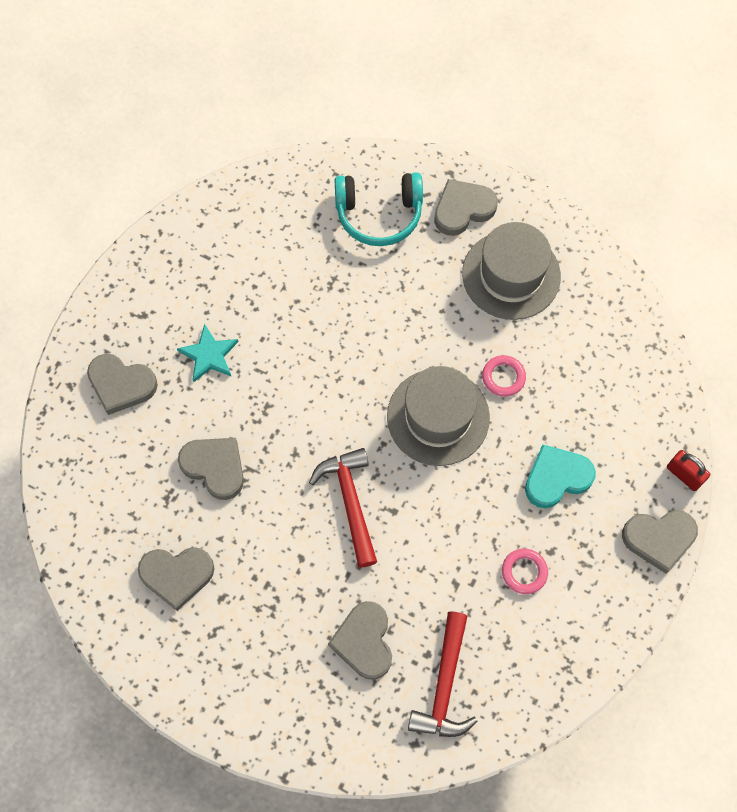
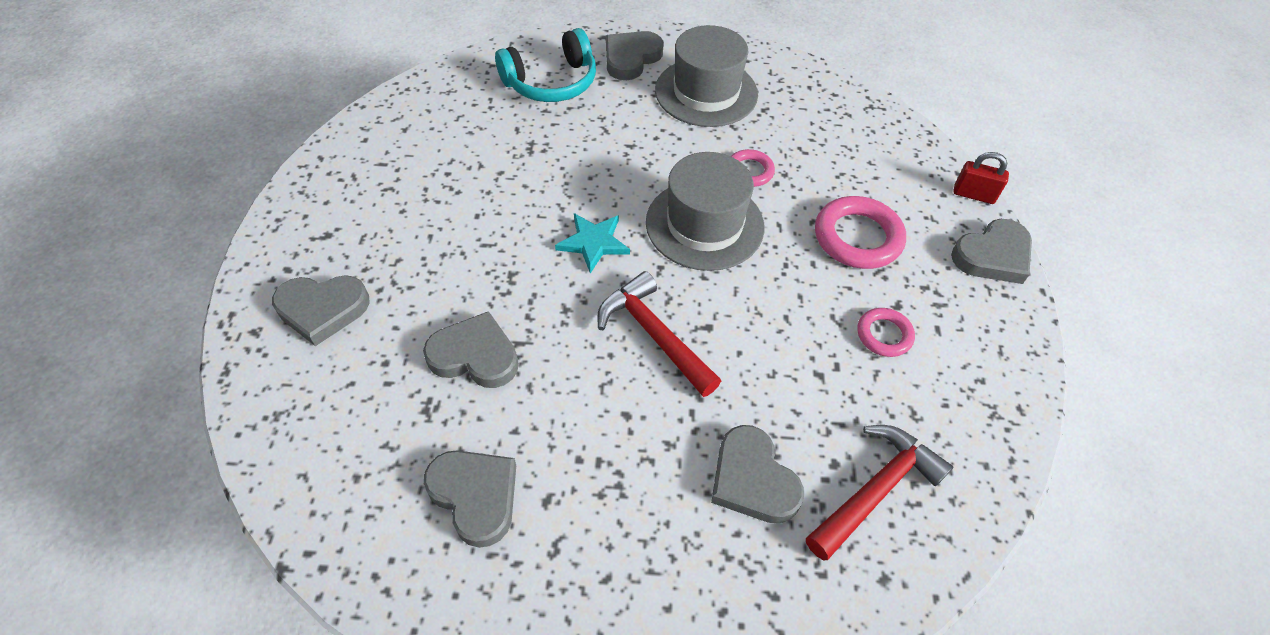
camera: 25 degrees left, 15 degrees down
(177, 575) = (475, 496): grey heart -> grey heart turned 105 degrees counterclockwise
(209, 355) = (421, 248): turquoise star -> turquoise star (593, 243)
(444, 685) = (875, 490): red hammer -> red hammer turned 120 degrees counterclockwise
(556, 478) = (857, 237): turquoise heart -> pink ring

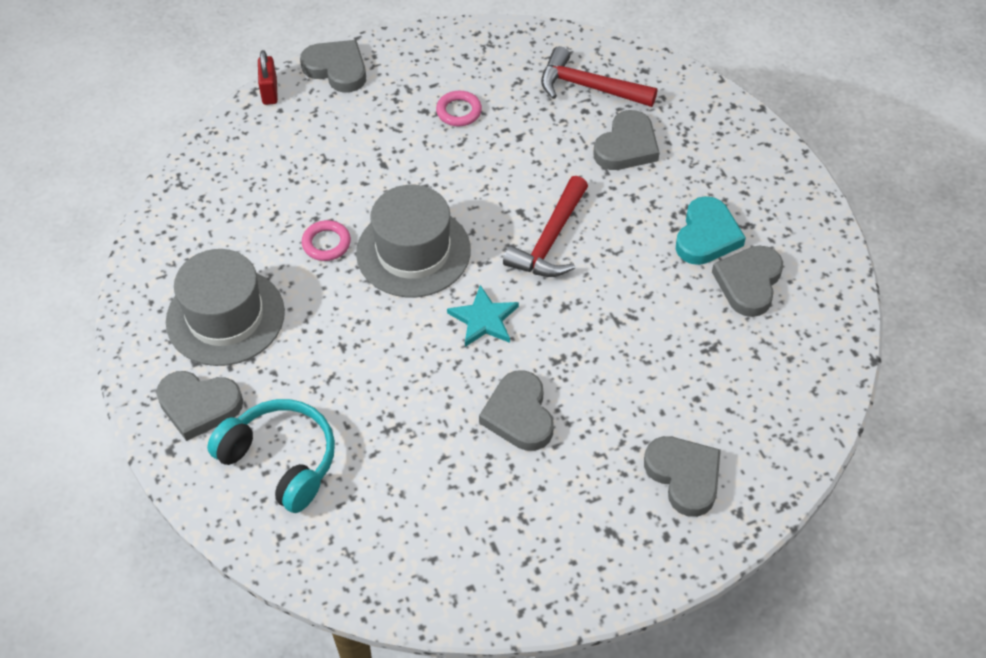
camera: 115 degrees left, 0 degrees up
(475, 355) = (648, 342): grey heart -> grey heart (519, 415)
(567, 490) = (707, 236): none -> turquoise heart
(857, 237) = (366, 150): pink ring -> none

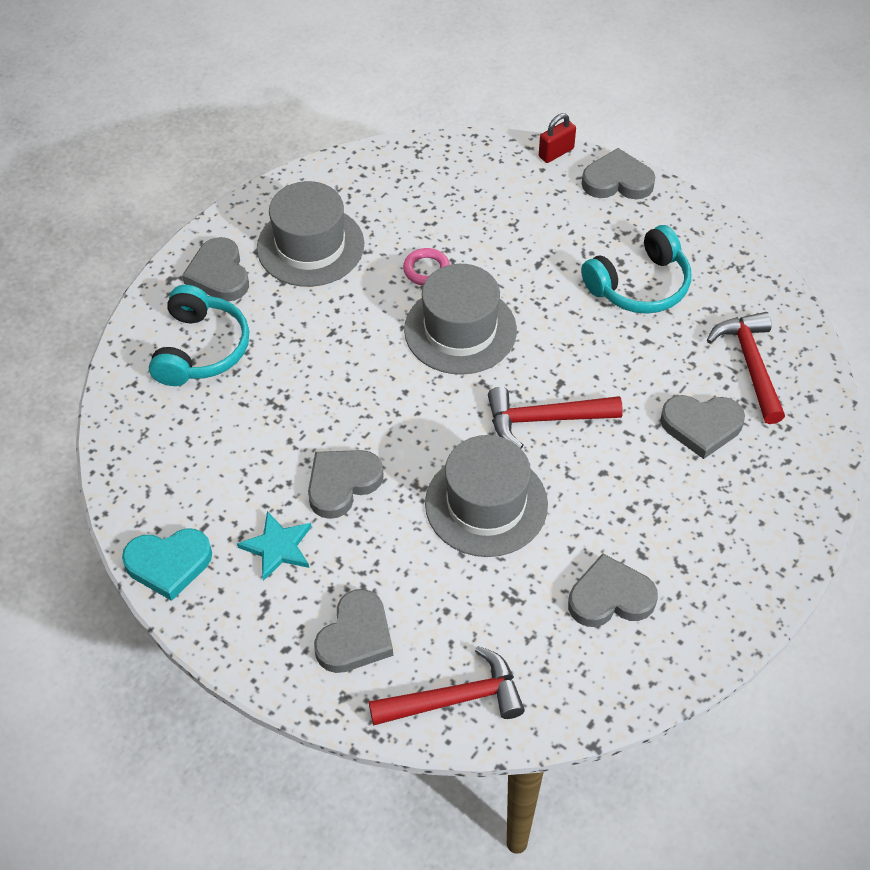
camera: 60 degrees right, 0 degrees up
(337, 69) = (617, 181): grey heart -> grey heart turned 90 degrees counterclockwise
(459, 111) = (639, 285): pink ring -> turquoise headphones
(484, 319) = (424, 412): turquoise star -> turquoise star (277, 547)
(609, 321) = (486, 504): none -> grey hat
(707, 236) = (642, 538): turquoise heart -> turquoise heart (169, 564)
(784, 432) = (455, 699): none -> red hammer

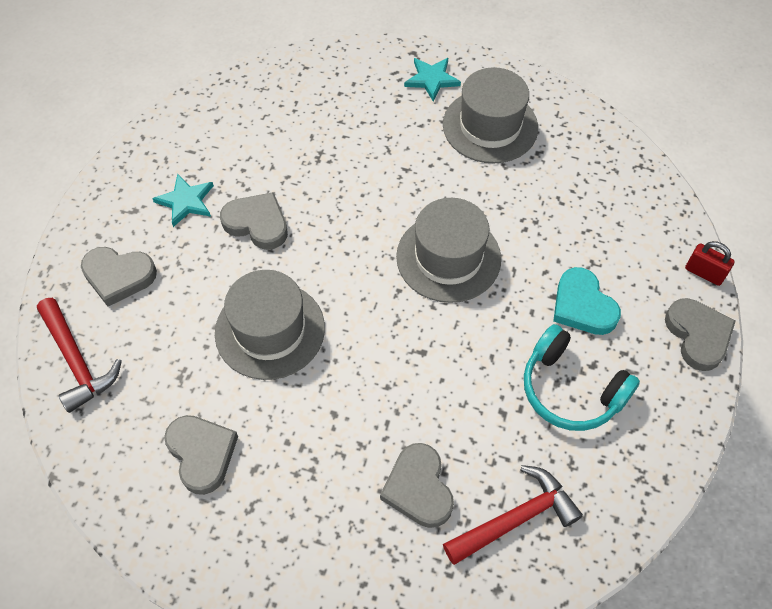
camera: 70 degrees right, 5 degrees up
(169, 564) = (153, 142): turquoise heart -> turquoise heart (582, 306)
(200, 349) = (353, 93): turquoise headphones -> none
(219, 274) = (432, 79): grey heart -> turquoise star
(426, 270) = (504, 213): pink ring -> none
(545, 419) = (376, 350): red hammer -> none

